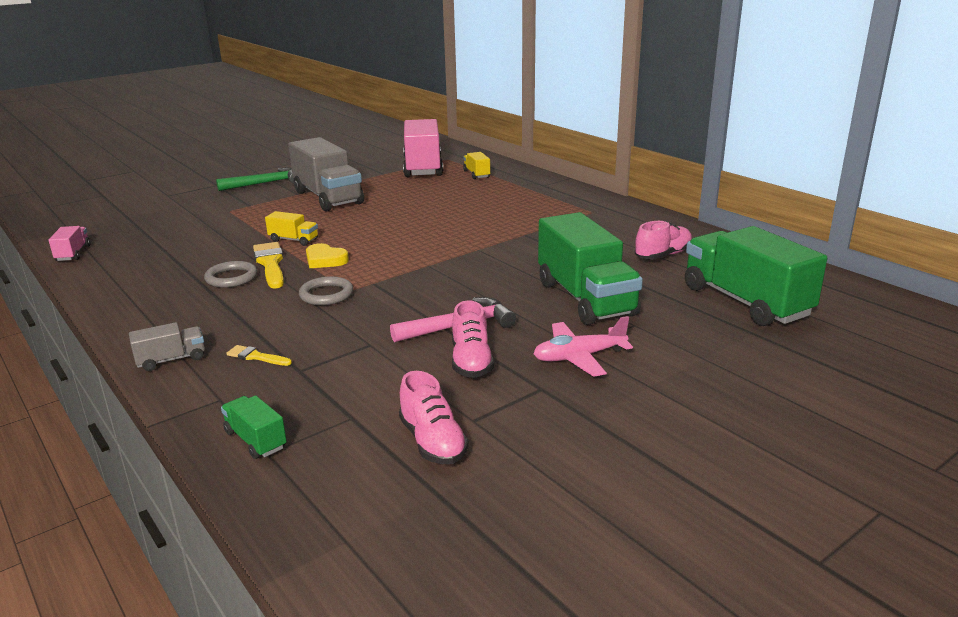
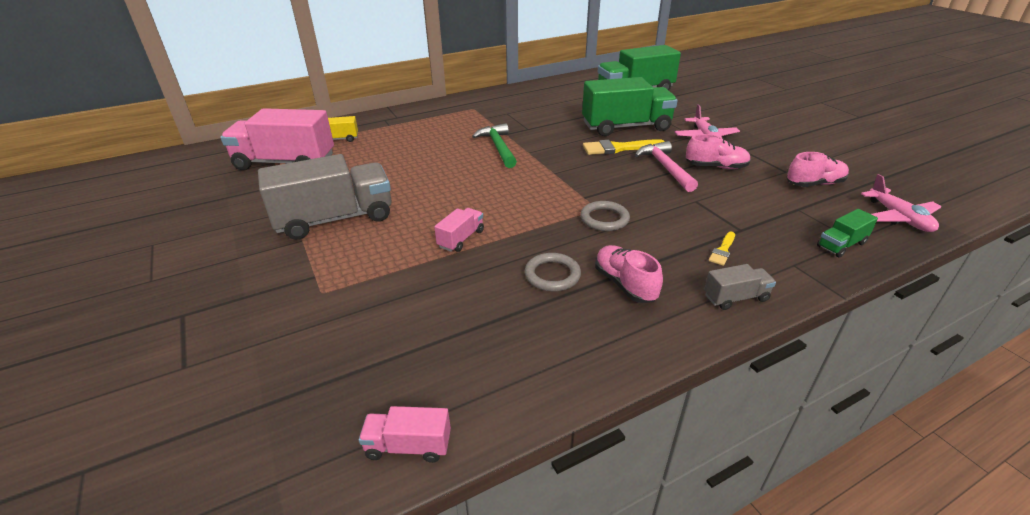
camera: 80 degrees left, 10 degrees up
(171, 359) = (735, 297): grey truck -> grey truck turned 90 degrees clockwise
(265, 183) = (227, 268): green hammer -> green hammer (498, 147)
(270, 264) = (522, 251): yellow brush -> yellow brush (619, 148)
(294, 240) = (461, 239): yellow truck -> pink truck
(325, 260) = (524, 220): yellow heart -> none
(325, 511) = (899, 218): none -> pink plane
(663, 255) = (564, 100): pink shoe -> pink shoe (625, 284)

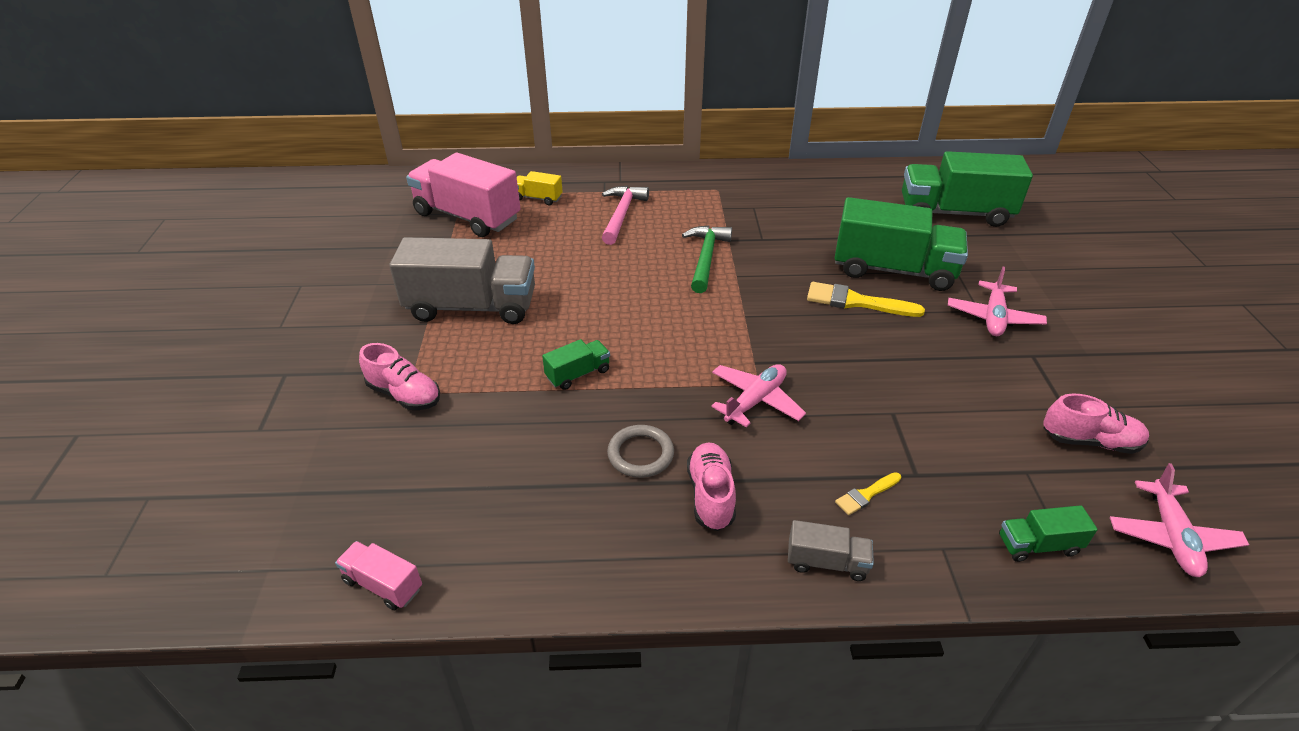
camera: 25 degrees right, 5 degrees up
(461, 239) = (578, 374): pink truck -> green truck
(604, 219) = (755, 401): grey ring -> pink plane
(665, 167) = (894, 350): pink hammer -> pink hammer (621, 215)
(716, 167) = (966, 370): pink shoe -> pink shoe (404, 395)

